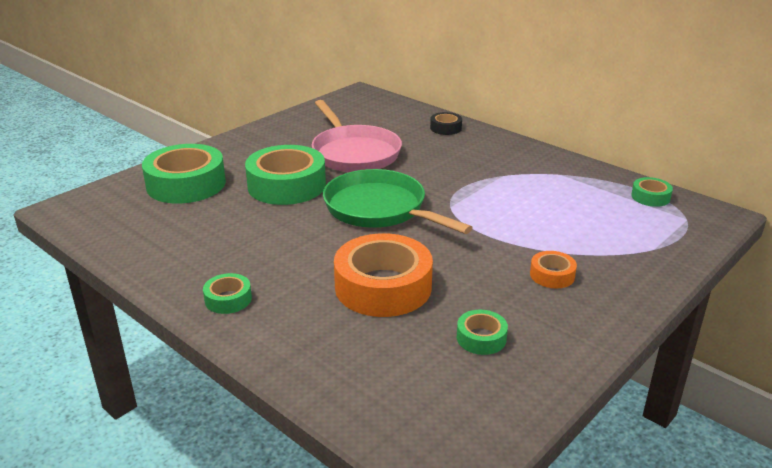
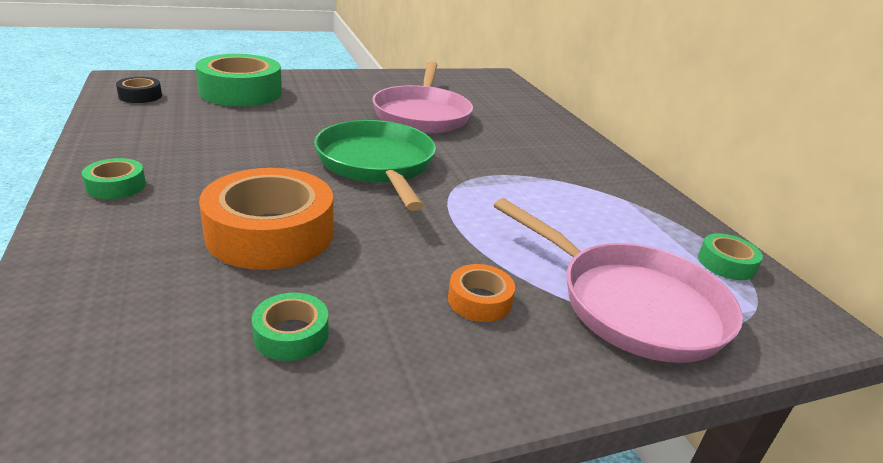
camera: 25 degrees right, 0 degrees up
(287, 185) = (321, 119): green tape -> none
(445, 128) = (544, 122): black tape -> black tape (140, 96)
(627, 243) = (631, 304): none -> pink pan

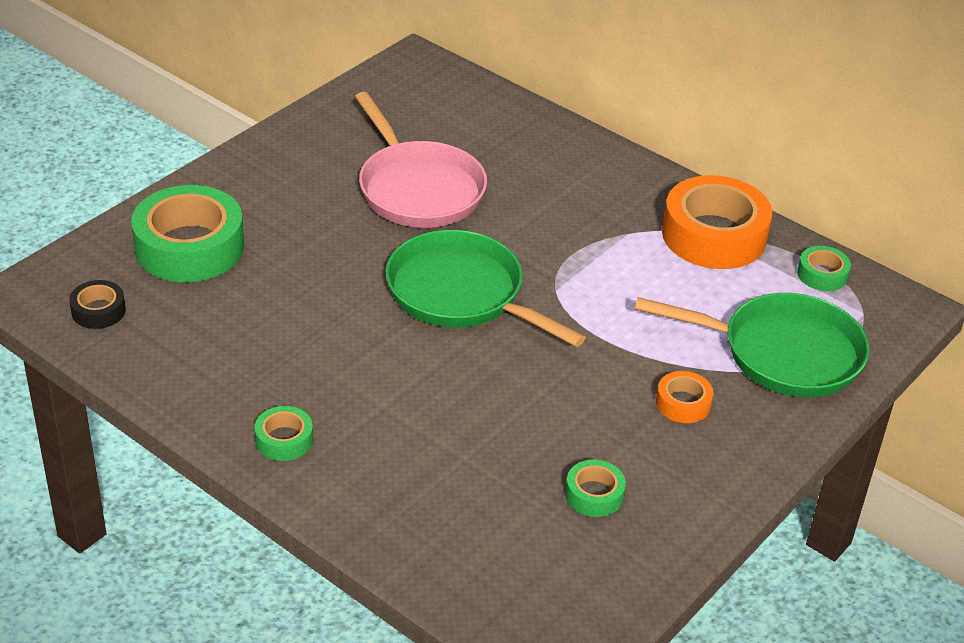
camera: 30 degrees left, 10 degrees up
(270, 233) = (474, 421): orange tape -> orange tape (714, 235)
(631, 304) = (782, 353): pink pan -> green pan

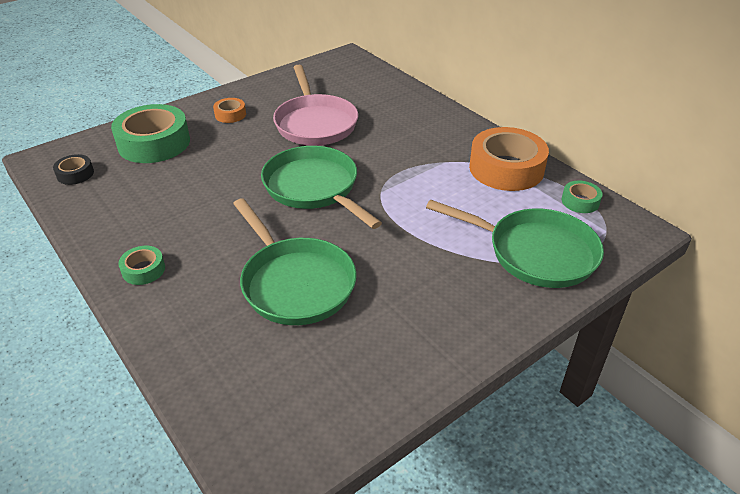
camera: 15 degrees right, 0 degrees up
(494, 431) = (295, 282): none -> green pan
(594, 494) = (351, 341): green tape -> none
(683, 403) = (446, 280): orange tape -> orange tape (230, 114)

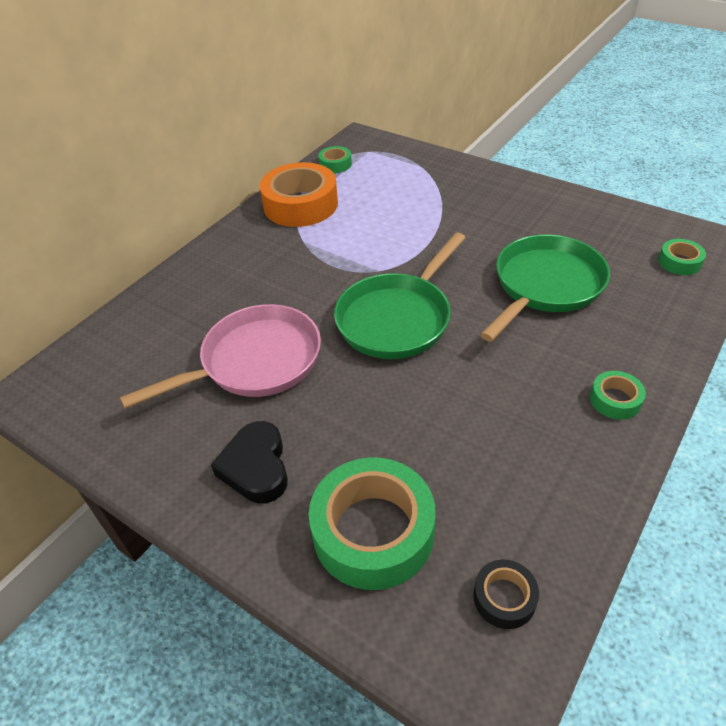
camera: 105 degrees left, 5 degrees up
(230, 114) = (256, 467): orange tape -> black heart
(259, 409) = (679, 262): none -> green tape
(534, 252) = (416, 176): green pan -> none

